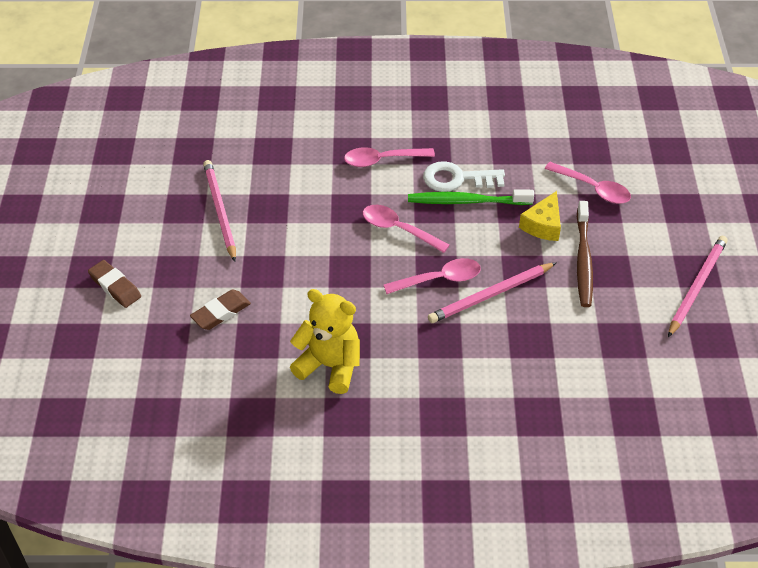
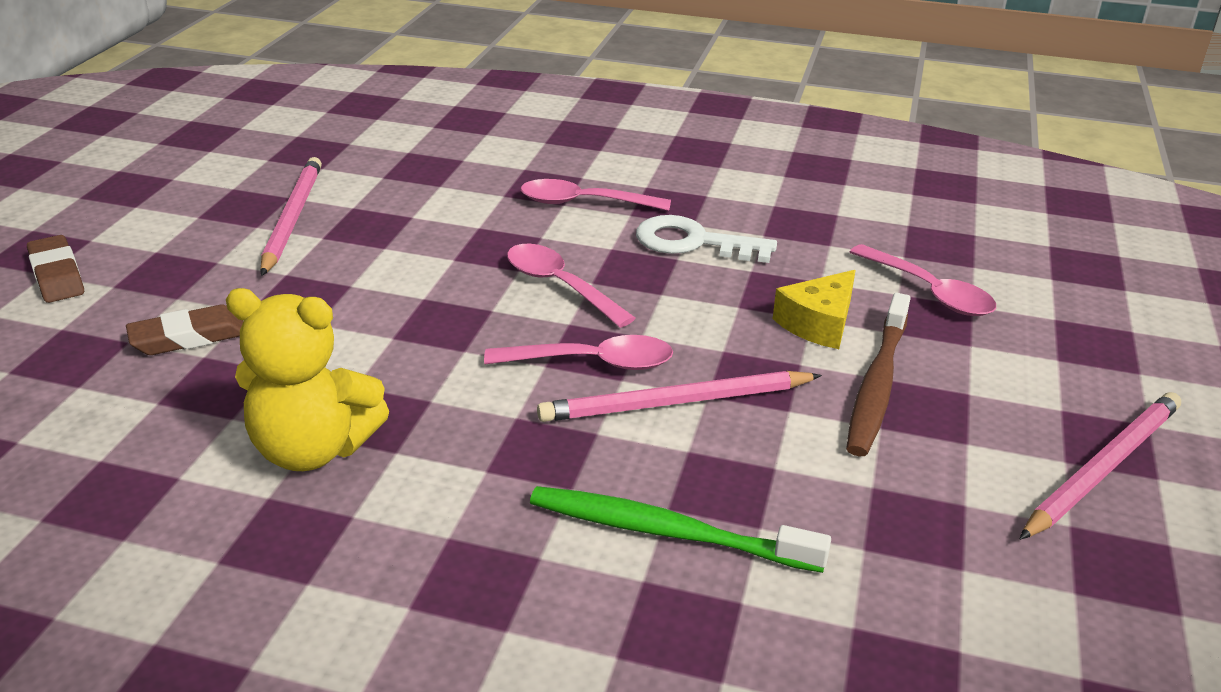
camera: 15 degrees right, 15 degrees down
(330, 366) = (313, 449): yellow teddy bear -> yellow teddy bear turned 150 degrees clockwise
(466, 201) = (695, 271): green toothbrush -> green toothbrush (667, 532)

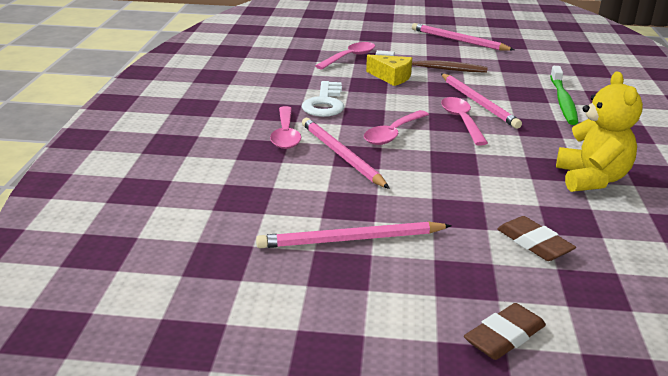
camera: 100 degrees left, 5 degrees down
(503, 235) = (341, 155): none -> pink pencil

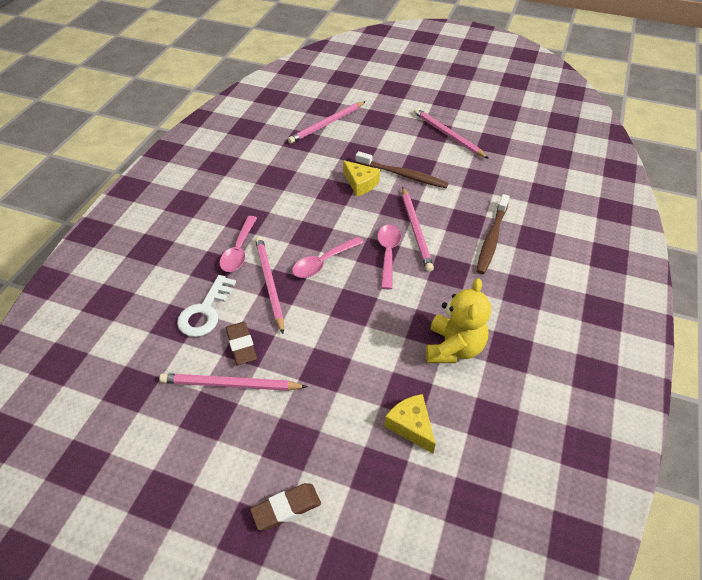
camera: 15 degrees right, 20 degrees up
(323, 42) = (327, 124): none -> pink pencil
(325, 103) = (288, 213): white key -> white key (205, 311)
(350, 57) = (339, 150): pink spoon -> none
(534, 243) = (362, 416): brown eraser -> brown eraser (241, 345)
(563, 101) = (491, 239): green toothbrush -> brown toothbrush
(597, 244) = (411, 426): none -> yellow cheese

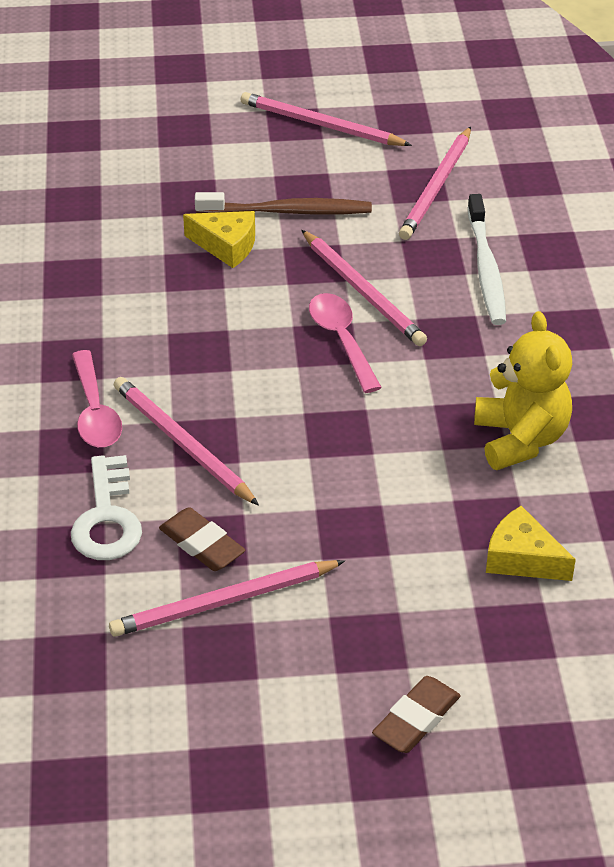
camera: 25 degrees left, 5 degrees down
(323, 262) = (247, 385): pink spoon -> none
(327, 124) = (101, 162): pink pencil -> pink pencil (437, 186)
(491, 239) = (486, 269): brown toothbrush -> white toothbrush

